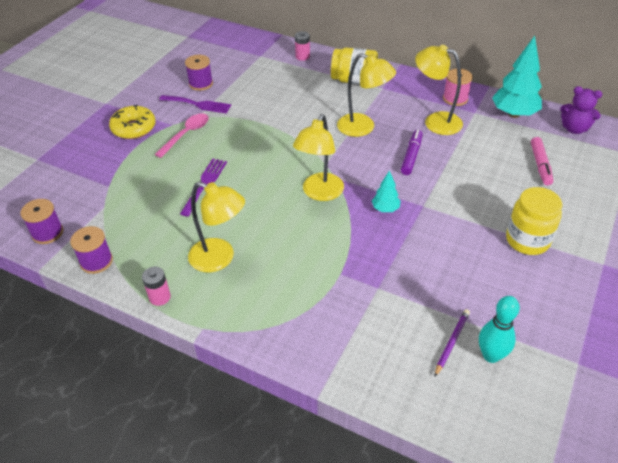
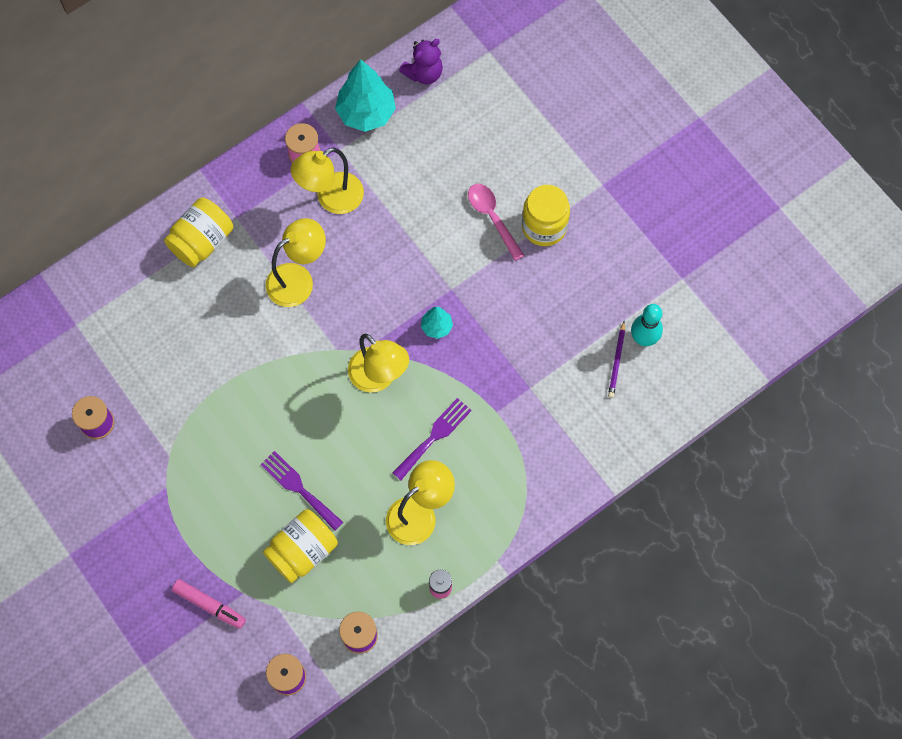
camera: 65 degrees left, 25 degrees up
(134, 128) = (147, 534): yellow donut -> none
(155, 204) = (302, 551): none -> yellow jar
(186, 134) = (196, 477): pink spoon -> pink spoon (492, 218)
(198, 104) = (142, 442): purple fork -> purple fork (434, 436)
(302, 56) = (111, 274): pink battery -> none
(411, 156) = (374, 257): purple marker -> none
(451, 342) = (616, 361): purple pencil -> purple pencil turned 135 degrees counterclockwise
(540, 165) = (456, 144): pink marker -> pink marker (209, 605)

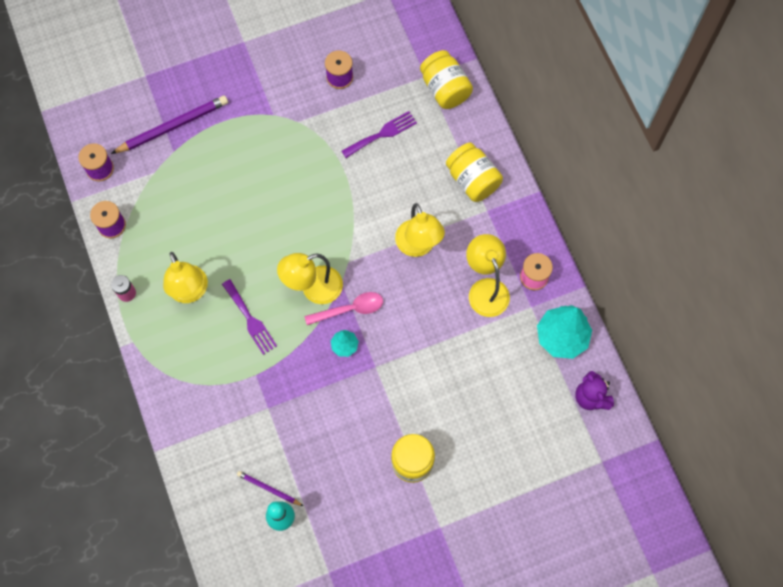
camera: 105 degrees right, 0 degrees up
(209, 605) = (172, 126): pink marker -> purple pencil
(299, 488) = (241, 208): purple fork -> purple fork (382, 134)
(302, 551) = (191, 199): yellow jar -> yellow jar (445, 89)
(492, 218) = (432, 419): pink spoon -> pink spoon (350, 309)

